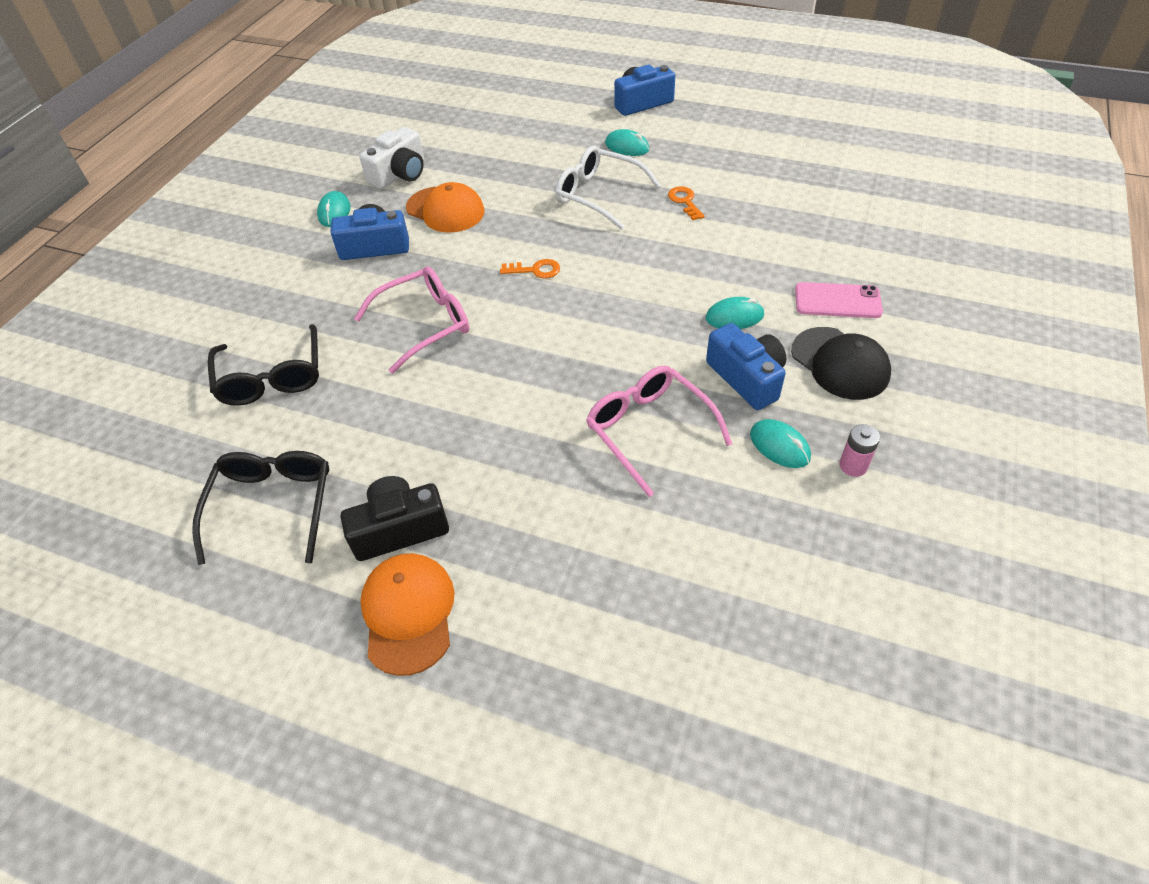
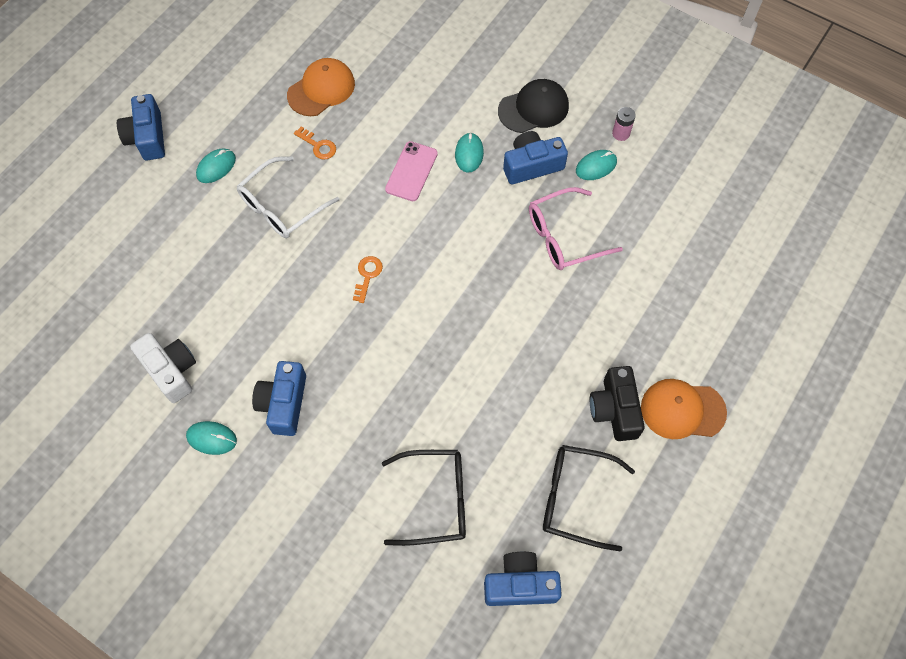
camera: 80 degrees left, 15 degrees up
(167, 470) = (520, 584): none -> blue camera
(425, 324) = (407, 371): pink glasses -> none
(445, 210) = (251, 335): orange cap -> orange cap (321, 89)
(685, 201) = (318, 146): orange key -> orange key turned 135 degrees counterclockwise
(837, 301) = (473, 87): pink phone -> pink phone (411, 171)

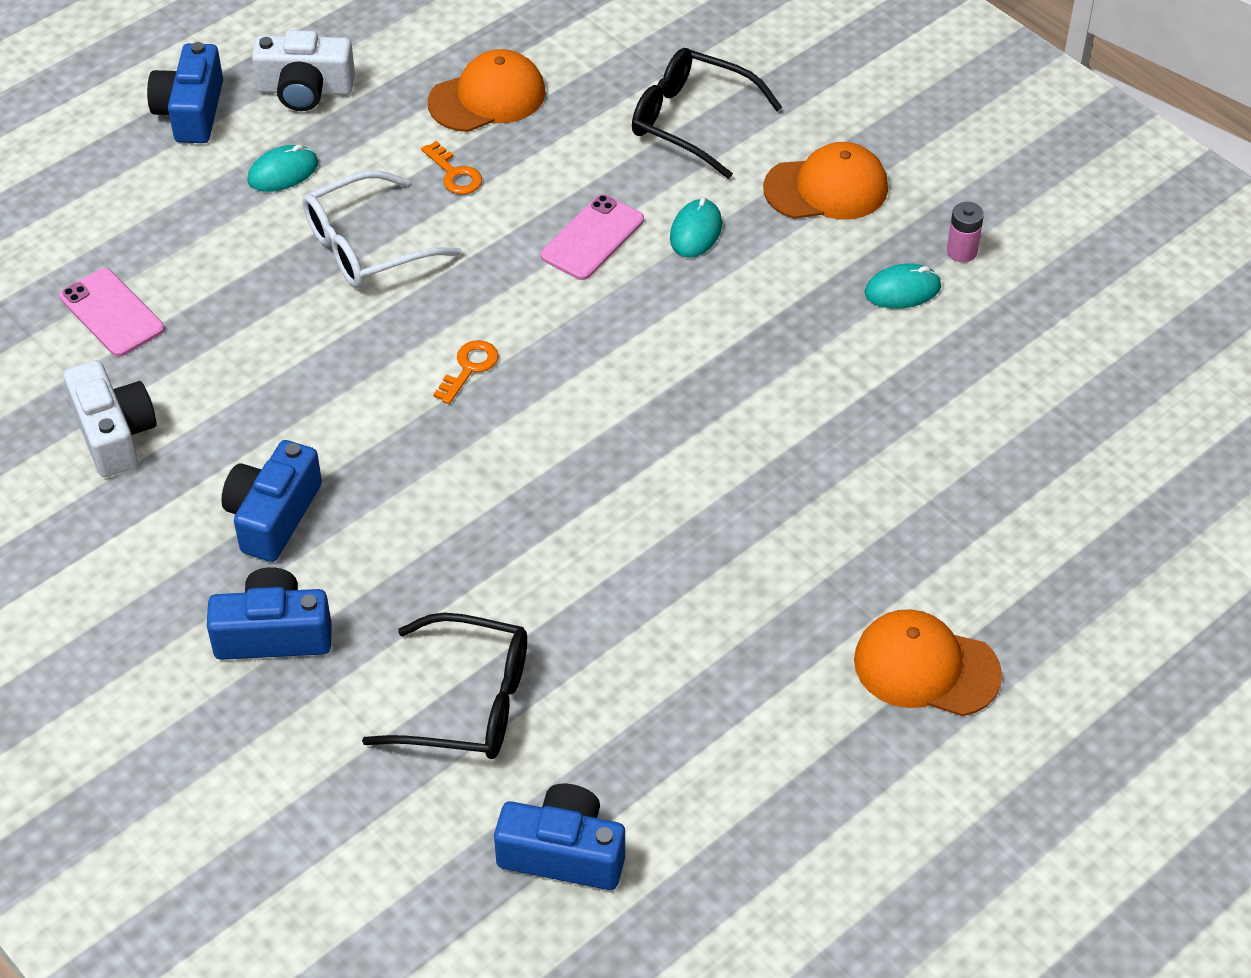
camera: 15 degrees right, 15 degrees down
(143, 288) = (112, 313): none -> pink phone
(211, 107) = (305, 89): none -> white camera
(212, 438) = (144, 539): turquoise mouse -> none
(532, 165) = (794, 268): blue camera -> blue camera (273, 634)
(533, 108) = (826, 188): black cap -> orange cap
(564, 237) = (812, 379): pink glasses -> none
(575, 498) = (699, 752): black glasses -> black glasses (691, 121)
(614, 409) = (810, 642): black camera -> none

